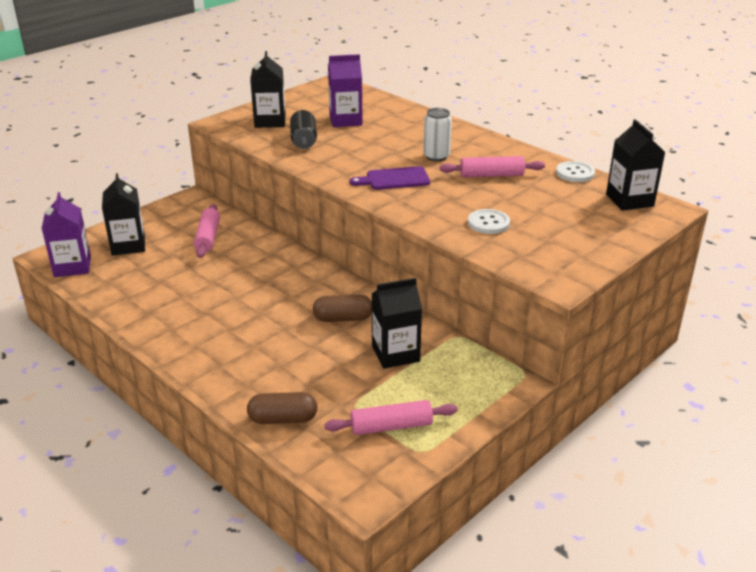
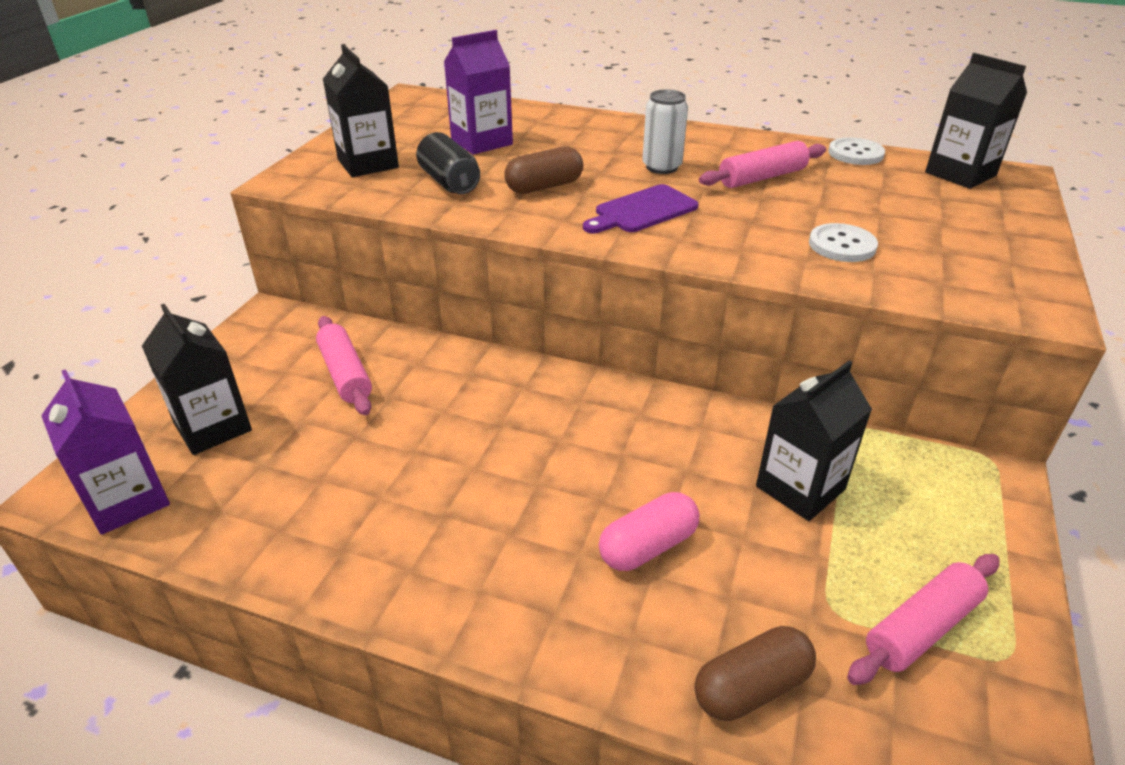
camera: 25 degrees left, 5 degrees up
(289, 354) = (648, 546): none -> pink capsule
(343, 318) = (672, 452): brown capsule -> brown capsule (544, 187)

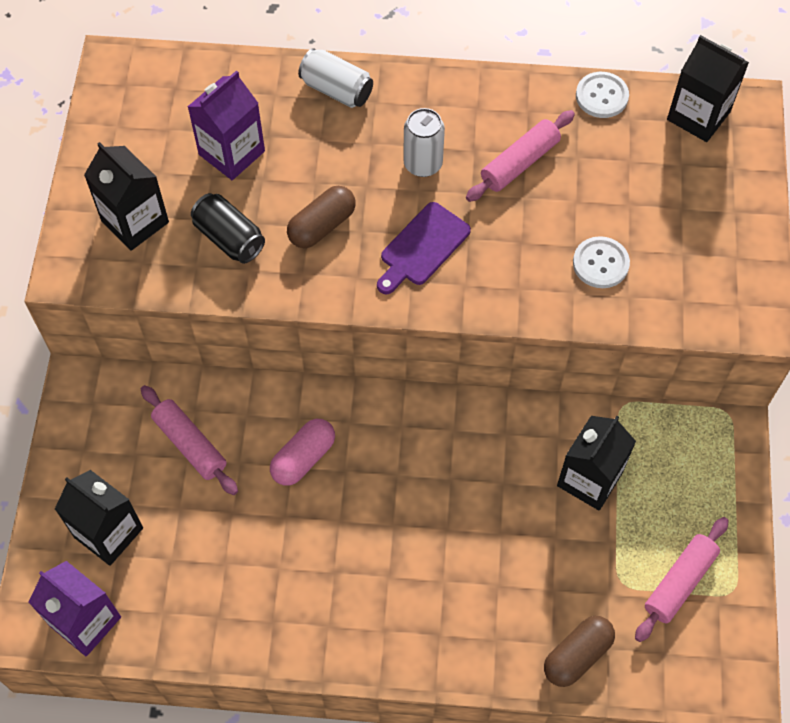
camera: 15 degrees left, 25 degrees up
(595, 124) = (336, 90): none -> white can
(648, 546) = (489, 562): pink capsule -> pink capsule (303, 458)

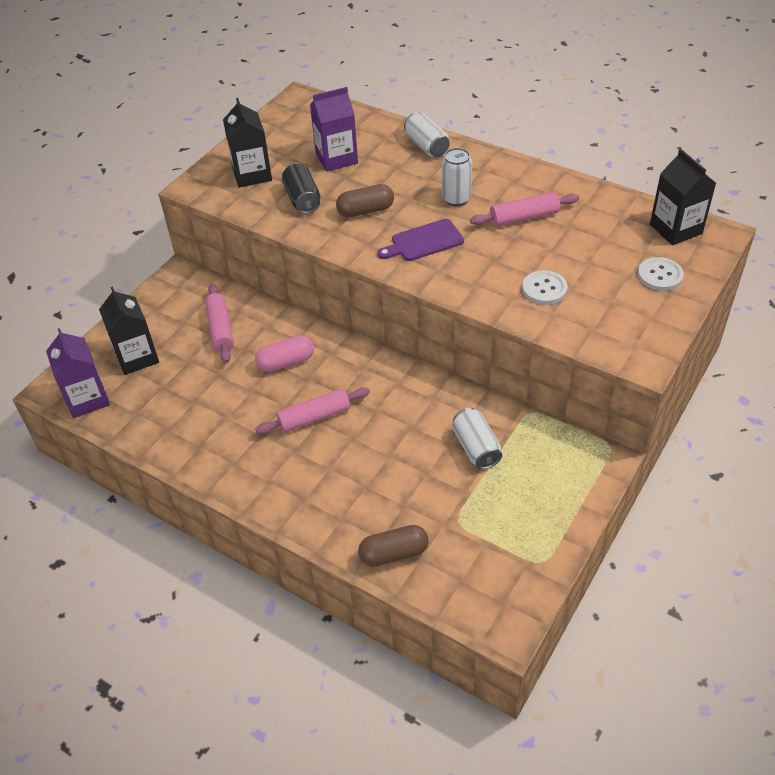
camera: 30 degrees right, 15 degrees down
(589, 479) = (476, 447): black carton -> white can
(601, 96) = (609, 198): white button -> white button (660, 275)
(679, 582) = (503, 539): pink rolling pin -> pink rolling pin (314, 417)

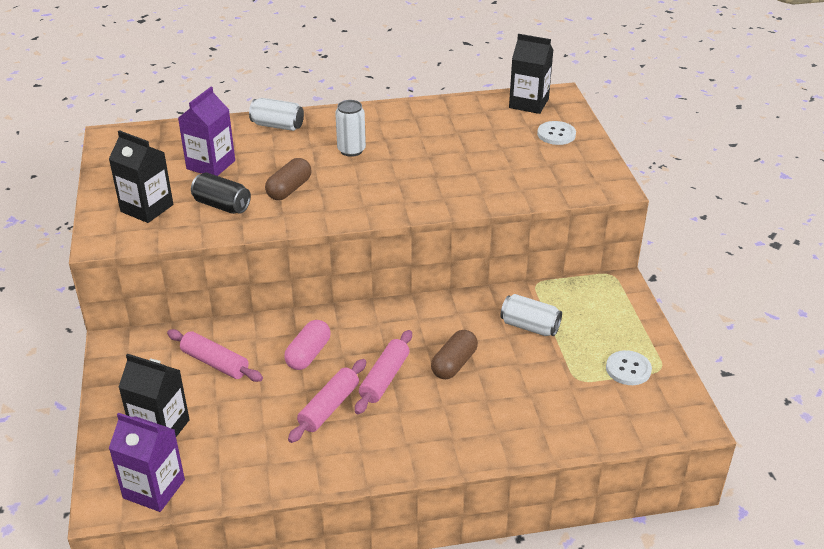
camera: 45 degrees left, 10 degrees down
(394, 553) = (563, 428): brown capsule -> brown capsule (454, 364)
(423, 241) = (366, 188): purple cutting board -> none
(524, 217) = (419, 140): pink rolling pin -> pink rolling pin (329, 407)
(544, 289) = (495, 177): white button -> white button (628, 369)

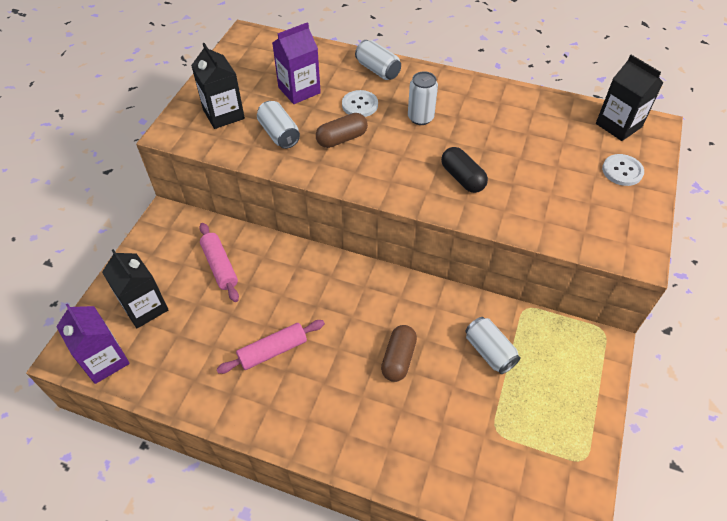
camera: 30 degrees right, 15 degrees up
(222, 205) = (279, 134): black can -> white can
(308, 354) = (291, 291): pink capsule -> none
(384, 378) = (333, 344): pink rolling pin -> none
(427, 182) = (462, 178): none -> black capsule
(454, 364) = (398, 358): brown capsule -> brown capsule turned 45 degrees counterclockwise
(628, 369) = (550, 444): white button -> white button (360, 105)

